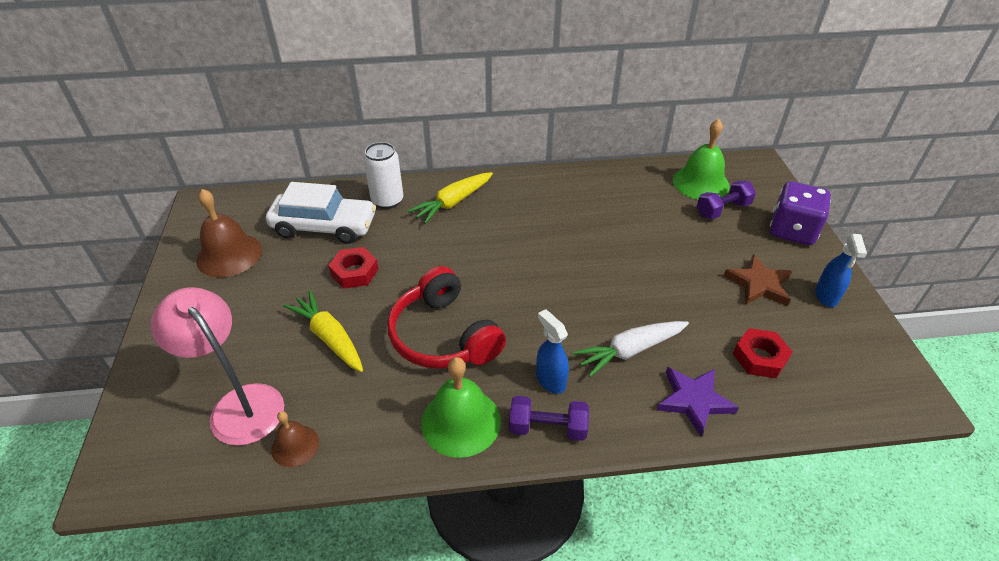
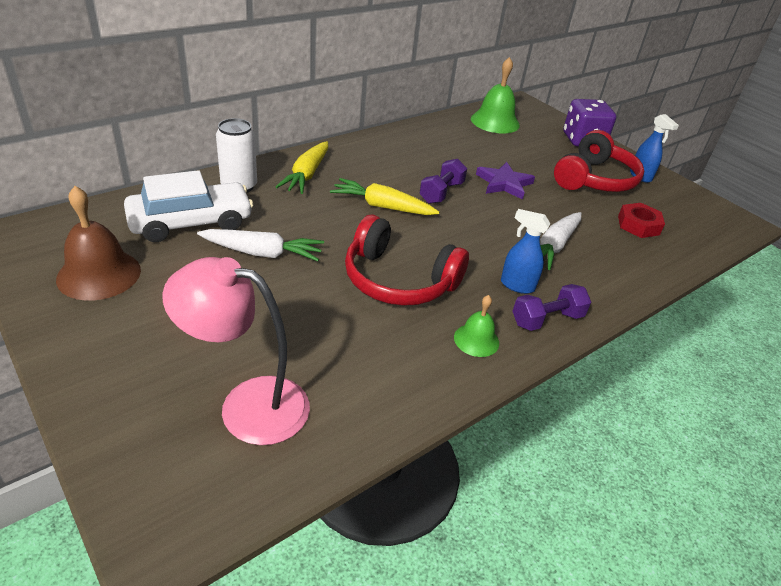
camera: 35 degrees left, 5 degrees down
(295, 445) = (344, 417): brown bell -> none
(329, 337) = (290, 315): yellow carrot -> yellow carrot (382, 206)
(354, 272) = (263, 253): red nut -> white carrot
(461, 421) = (476, 340): green bell -> green bell, size x0.57
(694, 400) = (625, 266): purple star -> purple star (504, 183)
(722, 210) = (526, 136): purple dumbbell -> purple dumbbell (441, 193)
(759, 284) = (594, 179): brown star -> red headphones

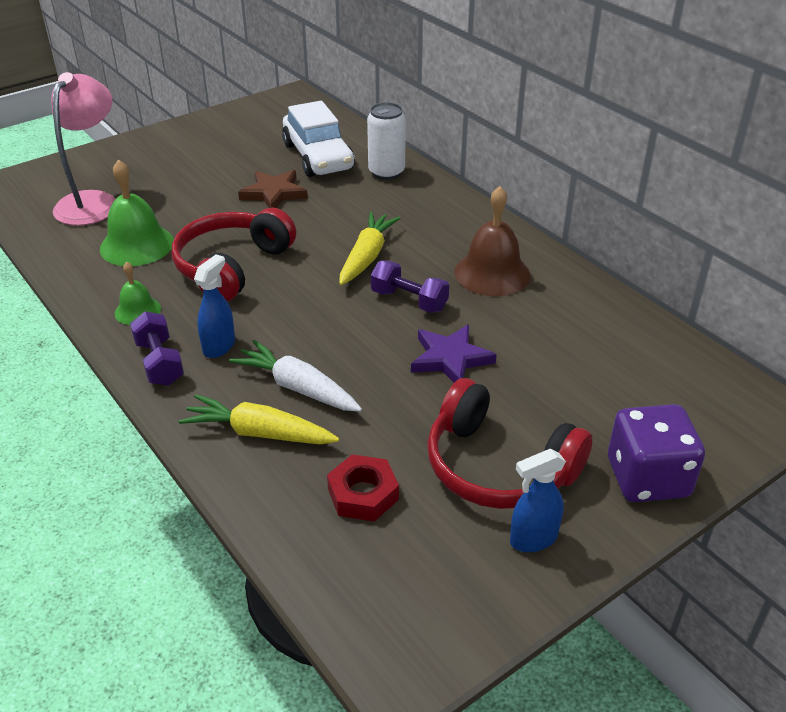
camera: 95 degrees right, 0 degrees up
(99, 274) = (244, 131): brown bell -> brown bell (492, 273)
(263, 253) = (274, 193): white carrot -> brown star
(307, 175) = (421, 207): yellow carrot -> yellow carrot (259, 433)
(495, 121) = (660, 368): green bell -> green bell (137, 245)

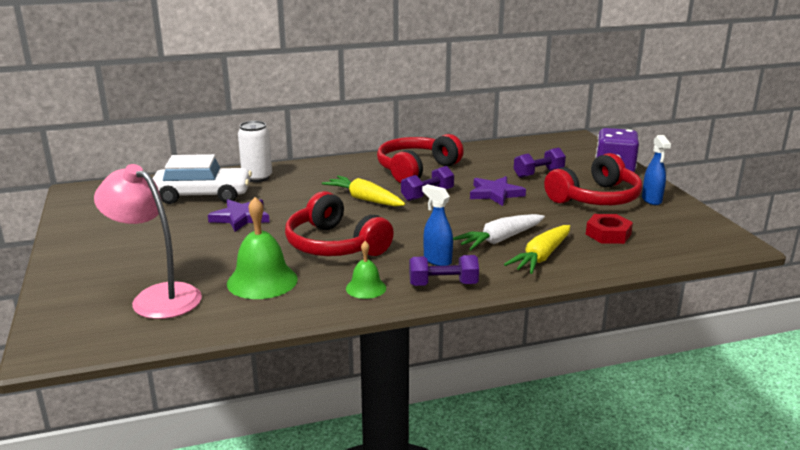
camera: 70 degrees left, 15 degrees down
(274, 193) = (240, 218): brown star -> purple star
(492, 273) = (416, 169): brown bell -> red headphones
(560, 390) = (538, 174): none -> purple dumbbell

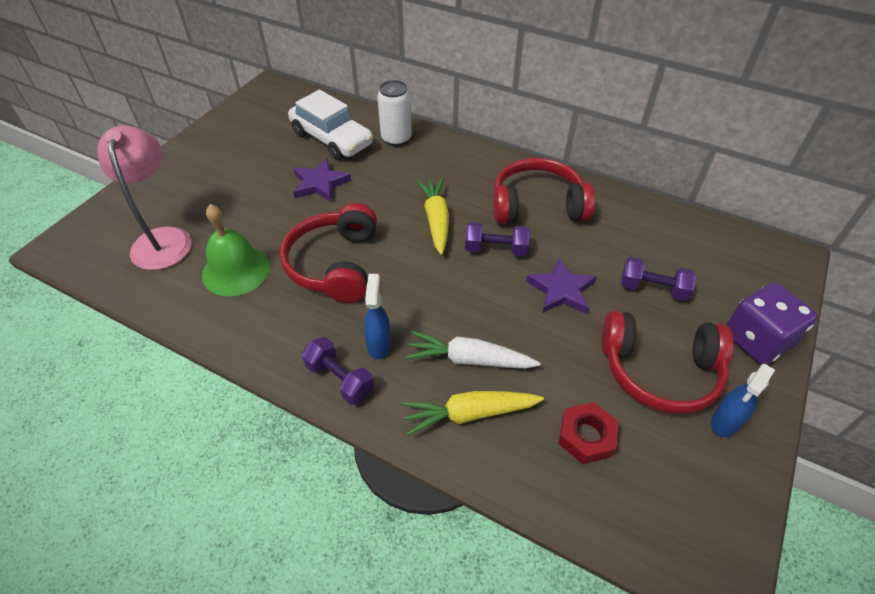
camera: 45 degrees right, 25 degrees up
(366, 288) = (284, 335): green bell -> none

